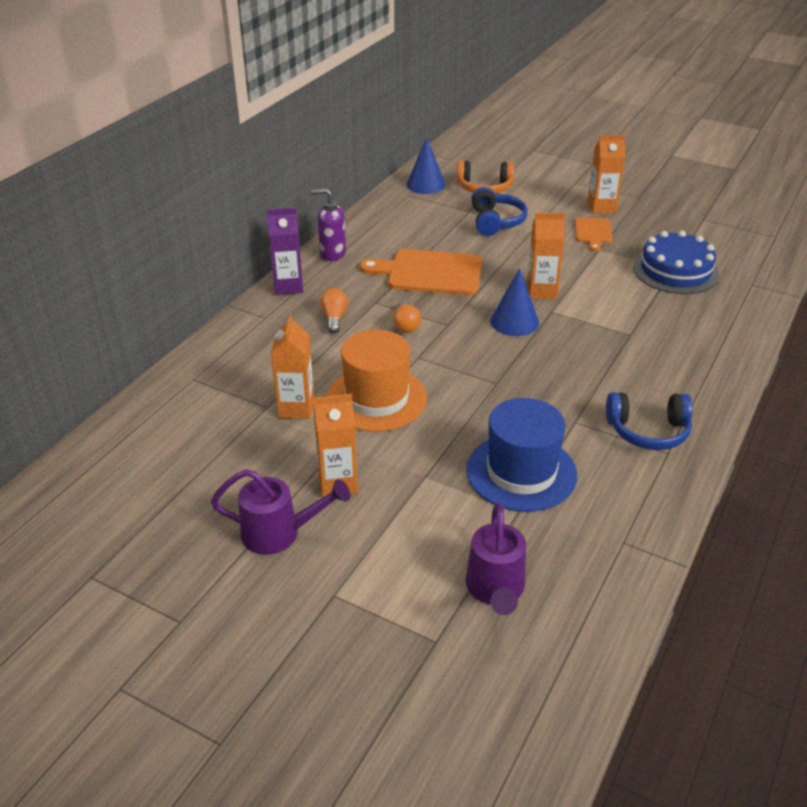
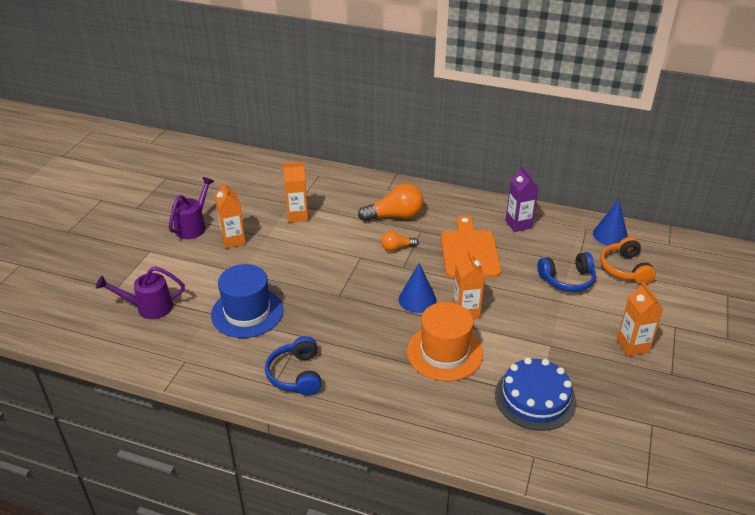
camera: 80 degrees right, 0 degrees up
(279, 533) = (193, 226): purple watering can -> purple watering can turned 150 degrees counterclockwise
(288, 286) = (426, 192): purple carton -> purple carton (518, 224)
(332, 254) = (476, 204): purple soap dispenser -> none
(334, 318) = (395, 216): orange light bulb -> orange light bulb, size x1.81
(376, 398) = (312, 245): orange hat -> orange hat (444, 352)
(593, 232) = (580, 341): orange cutting board -> none

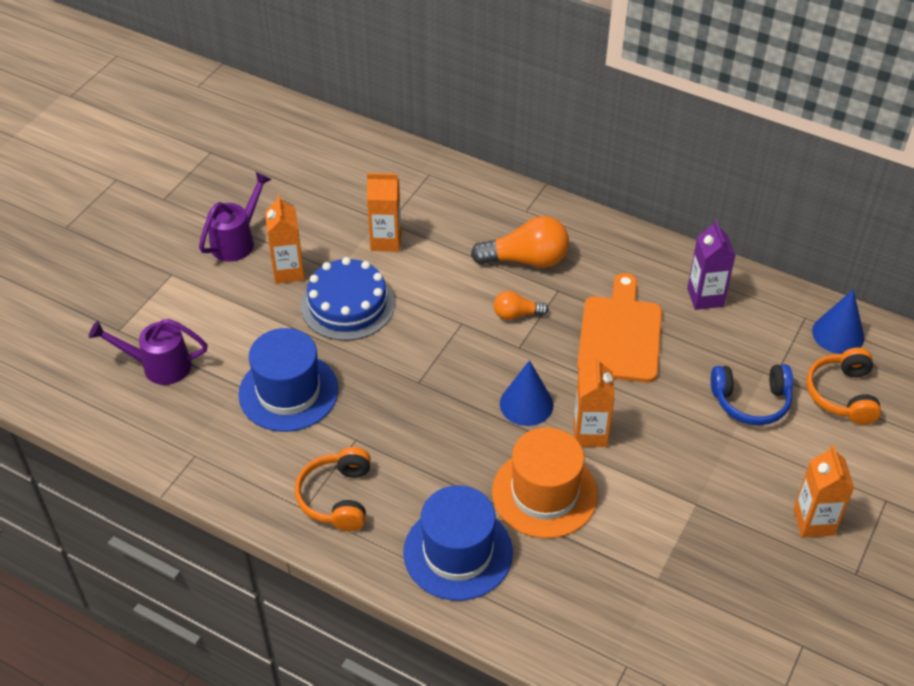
camera: 10 degrees right, 10 degrees up
(296, 374) = (337, 497): blue headphones -> orange headphones
(392, 398) = (458, 552): none -> blue hat
(535, 398) = (651, 581): blue cake -> blue cake (347, 305)

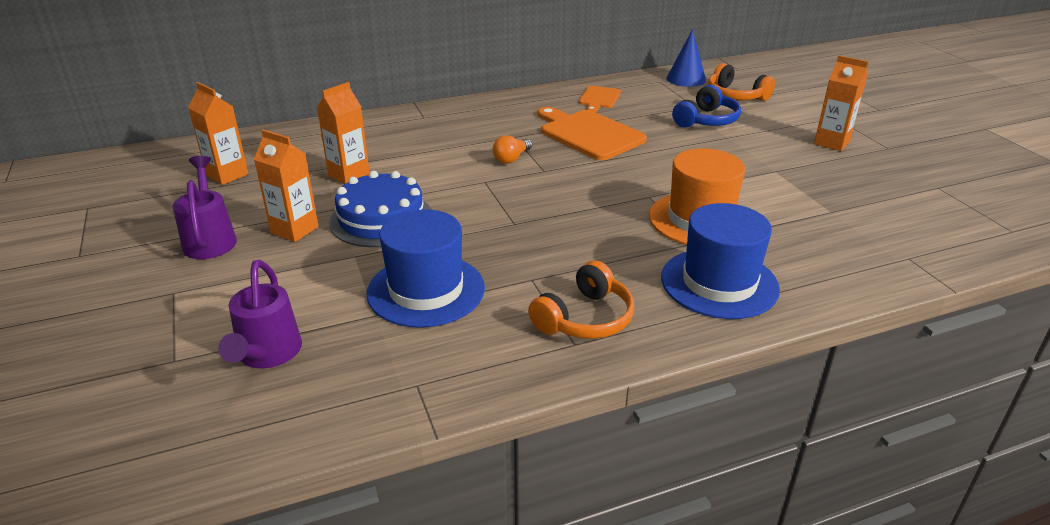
camera: 50 degrees left, 15 degrees down
(159, 366) = (267, 354): purple watering can -> purple watering can turned 45 degrees counterclockwise
(337, 497) = (585, 318): orange headphones -> orange headphones turned 90 degrees counterclockwise
(526, 260) = (467, 135): orange light bulb -> none
(526, 404) = (602, 190): blue cone -> none
(590, 434) = (664, 179): orange carton -> orange carton (227, 175)
(705, 297) = (599, 98): purple carton -> orange cutting board

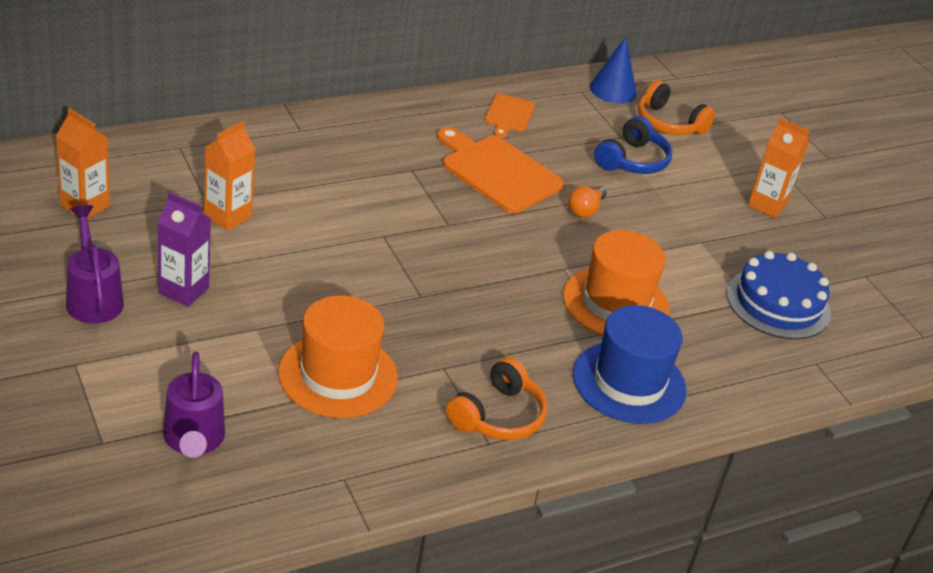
camera: 10 degrees left, 5 degrees up
(294, 230) = (183, 290): orange carton -> purple carton
(381, 219) = (276, 281): blue cake -> blue cake (778, 303)
(426, 290) = (338, 375): blue hat -> orange hat
(511, 158) = (411, 204): orange light bulb -> orange light bulb (585, 210)

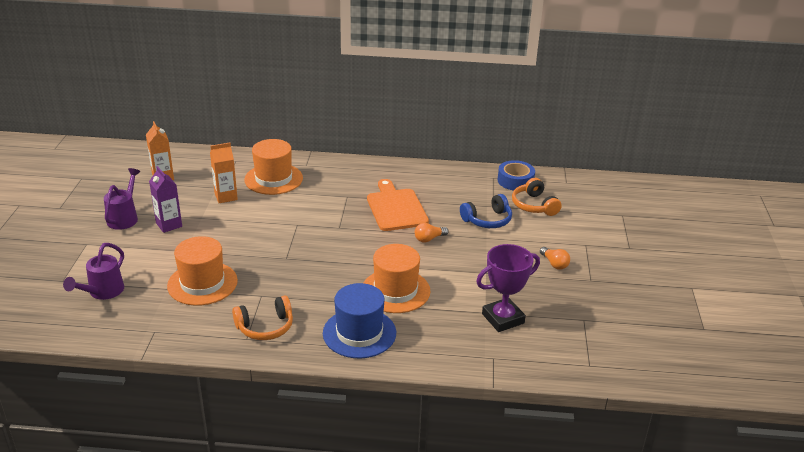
camera: 35 degrees right, 5 degrees down
(273, 166) = (273, 179): none -> orange hat
(509, 115) = (434, 181): orange cutting board -> none
(613, 90) = (515, 181): blue cone -> blue tape
(767, 205) = (554, 264): orange carton -> orange light bulb
(778, 303) = (503, 318): blue cake -> purple trophy

